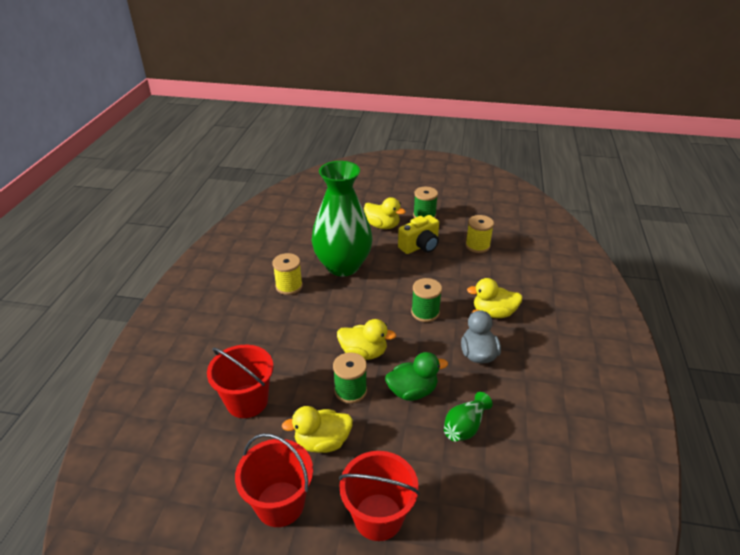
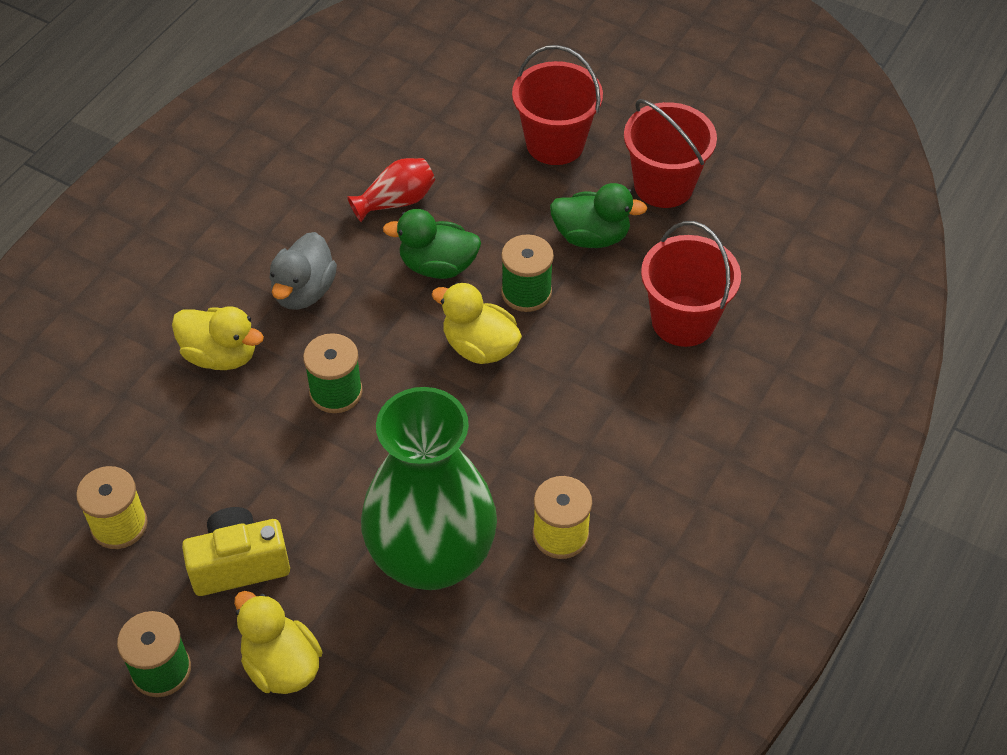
camera: 160 degrees left, 15 degrees up
(322, 442) = (591, 236): yellow duck -> green duck
(465, 427) = (396, 201): green vase -> red vase

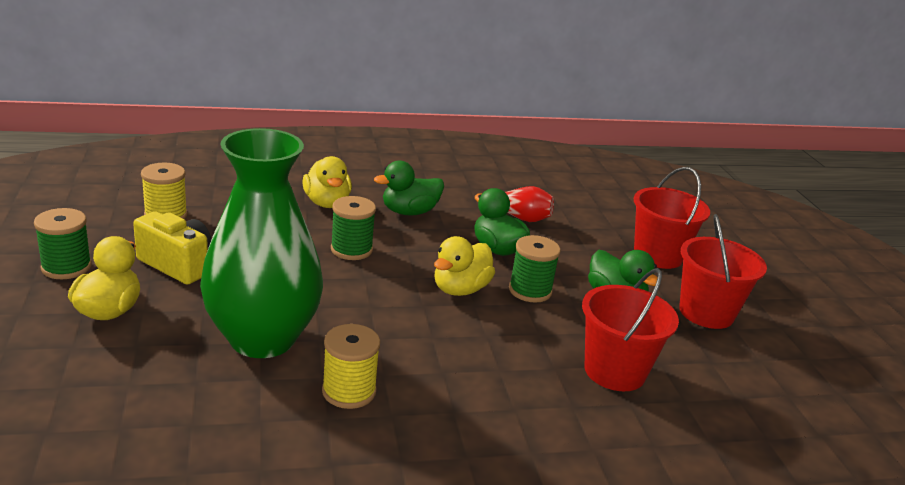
camera: 45 degrees right, 25 degrees down
(304, 291) = (409, 212): grey duck -> green duck
(479, 347) = (460, 289): yellow duck -> yellow duck turned 135 degrees counterclockwise

